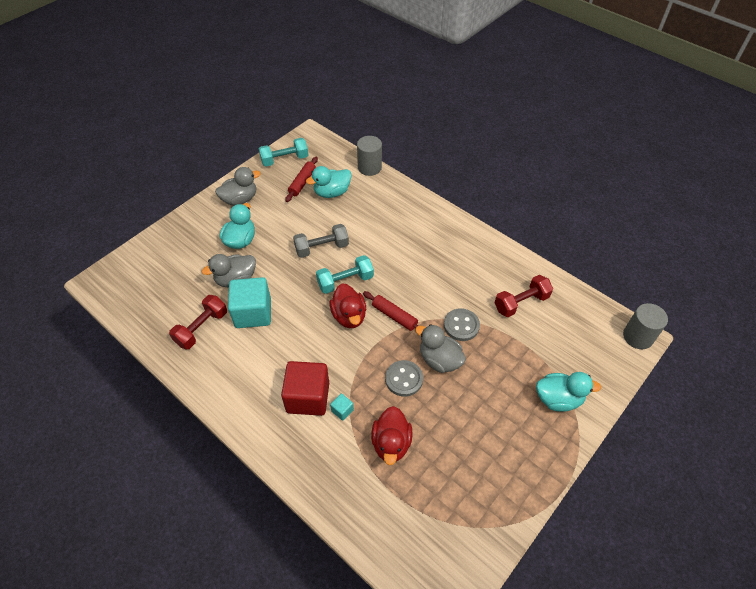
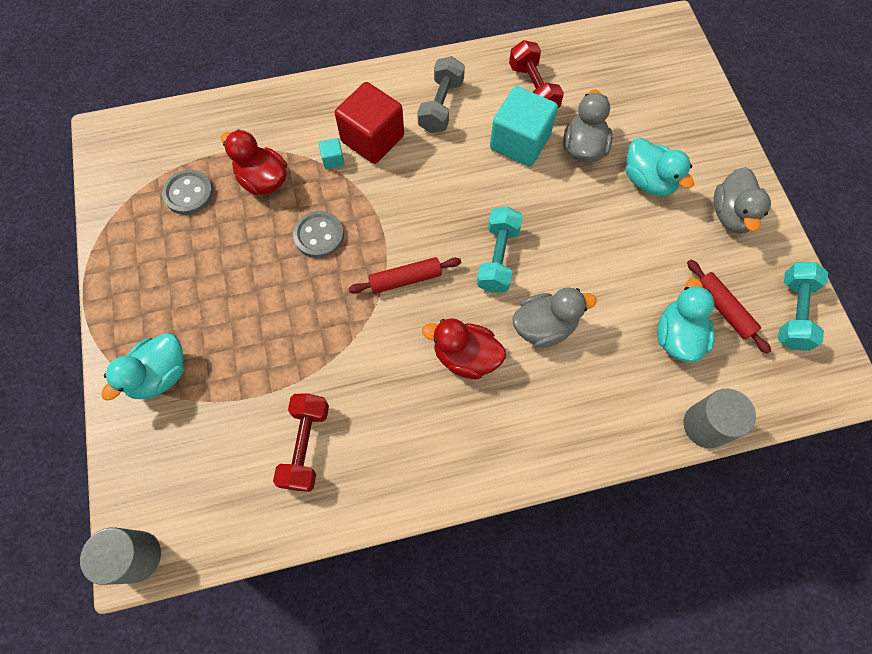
camera: 125 degrees right, 15 degrees up
(322, 248) = (573, 263): grey dumbbell -> grey dumbbell (441, 106)
(349, 316) = (442, 232): red duck -> red duck (465, 357)
(439, 360) = (310, 287): grey duck -> grey duck (544, 326)
(461, 325) = (333, 344): grey button -> grey button (189, 193)

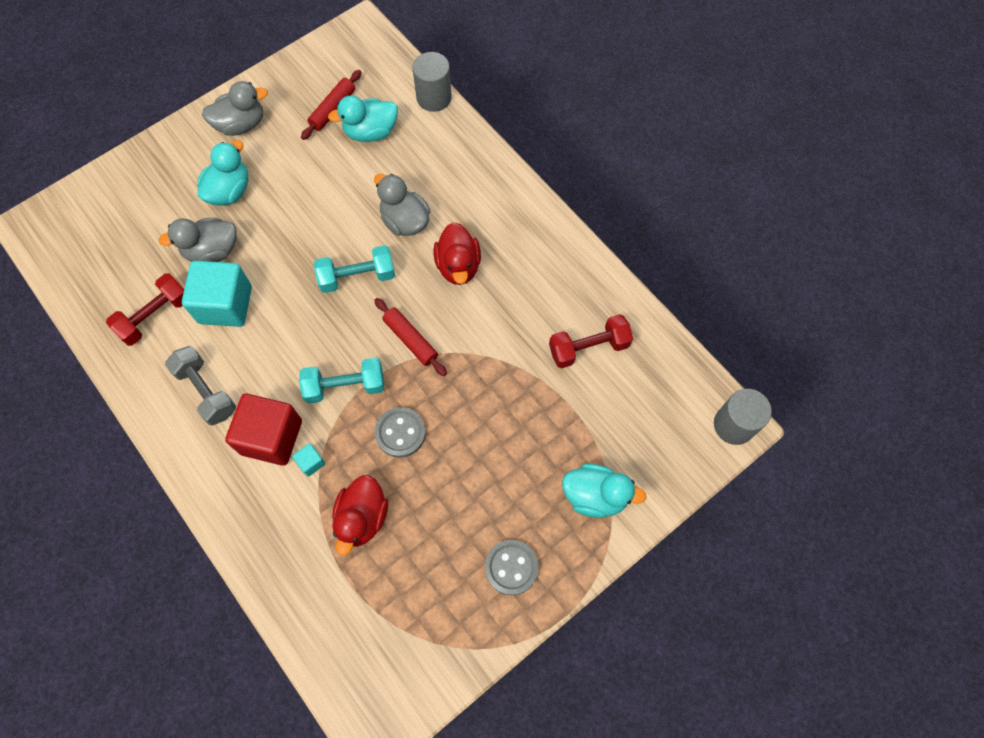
camera: 115 degrees left, 0 degrees up
(189, 193) = (408, 584): grey button -> grey button (511, 567)
(441, 106) = (206, 391): grey dumbbell -> grey dumbbell turned 60 degrees clockwise
(793, 313) = (316, 67): turquoise dumbbell -> turquoise dumbbell (345, 386)

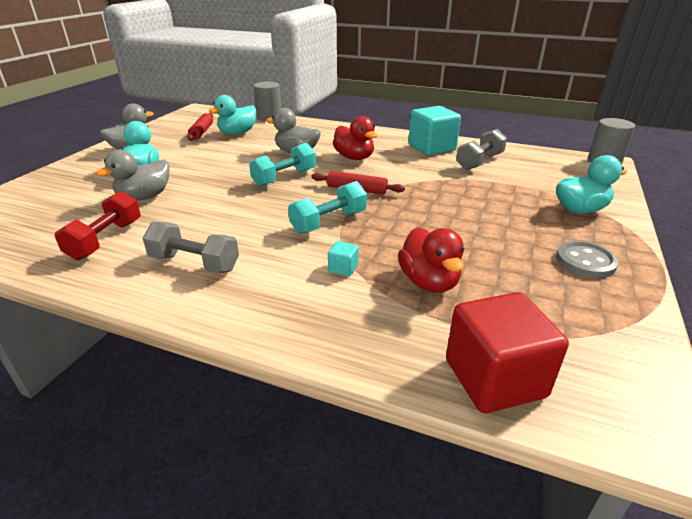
camera: 30 degrees left, 35 degrees down
(225, 304) = (178, 216): turquoise cube -> turquoise cube (431, 148)
(271, 437) = (288, 267): red cube -> red cube (494, 378)
(400, 433) = (402, 228): grey button -> none
(588, 348) = (479, 162): red dumbbell -> grey dumbbell

